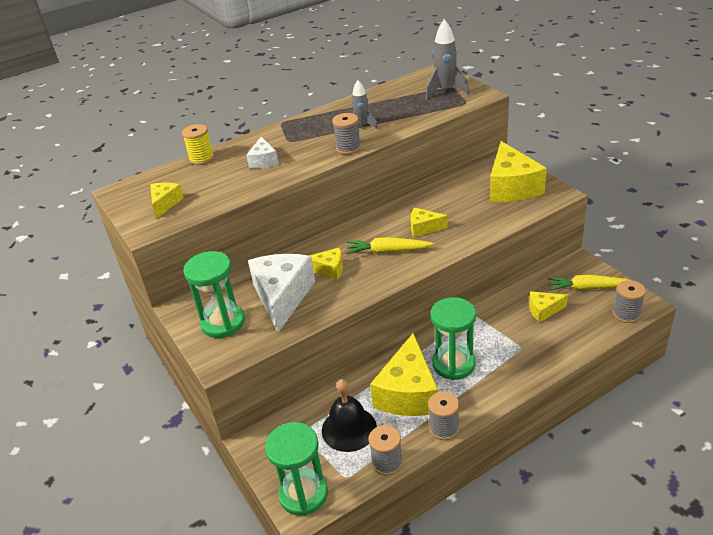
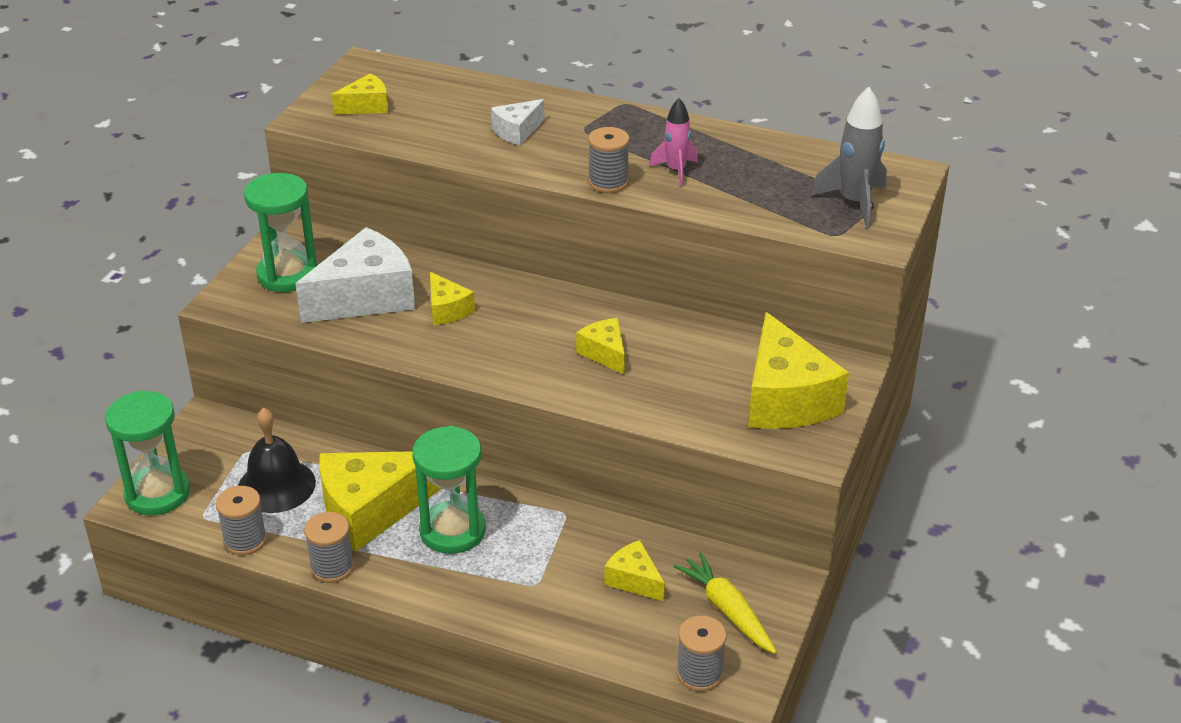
camera: 50 degrees right, 0 degrees up
(201, 159) = (482, 85): yellow spool -> none
(362, 126) = (676, 171): grey rocket -> pink rocket
(387, 251) = (524, 342): yellow carrot -> none
(511, 187) = (785, 399): yellow cheese -> yellow cheese turned 60 degrees counterclockwise

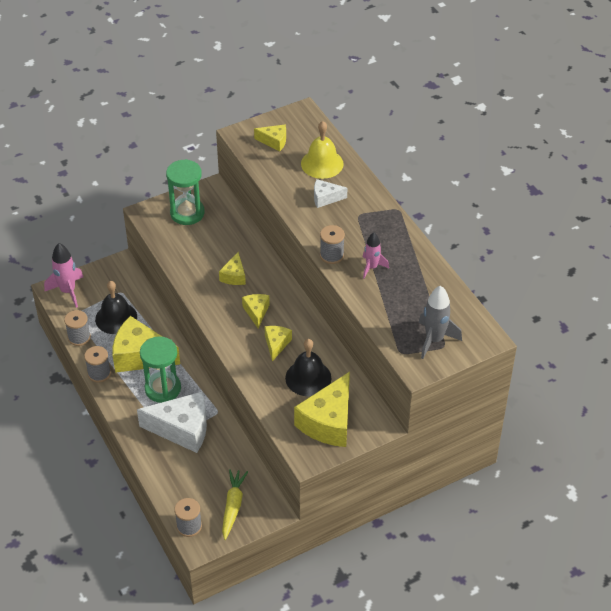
camera: 40 degrees right, 10 degrees up
(157, 493) = (68, 291): green hourglass -> pink rocket
(365, 297) = (207, 247): white cheese -> white cheese (182, 429)
(463, 101) = (322, 163): none -> yellow bell
(634, 580) = (210, 464): yellow cheese -> yellow cheese (256, 312)
(695, 366) = (308, 378): none -> black bell

